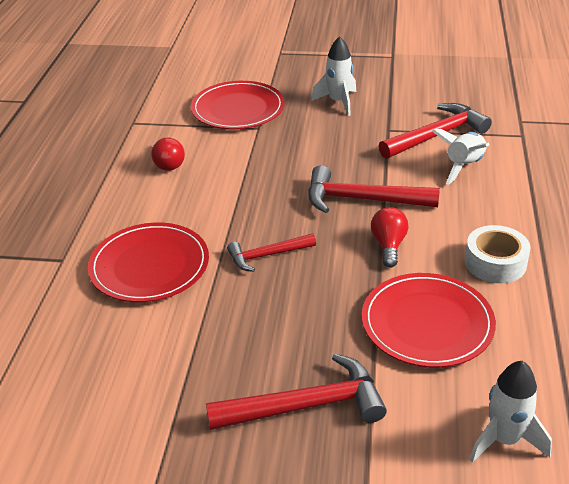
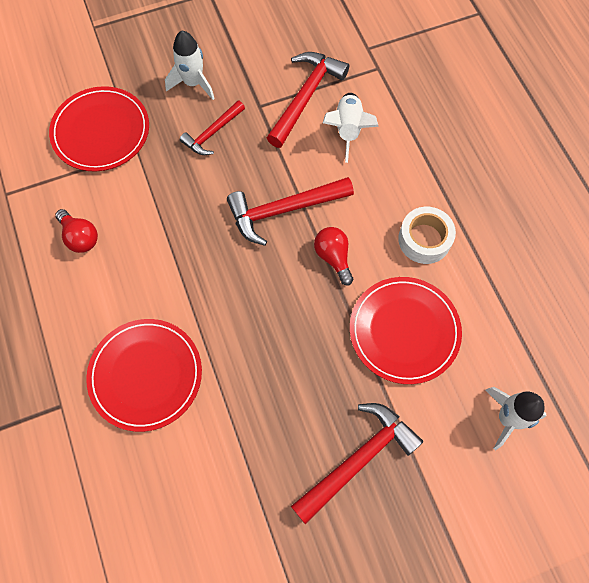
camera: 30 degrees left, 30 degrees up
(267, 255) = (240, 315): red hammer -> red hammer (212, 133)

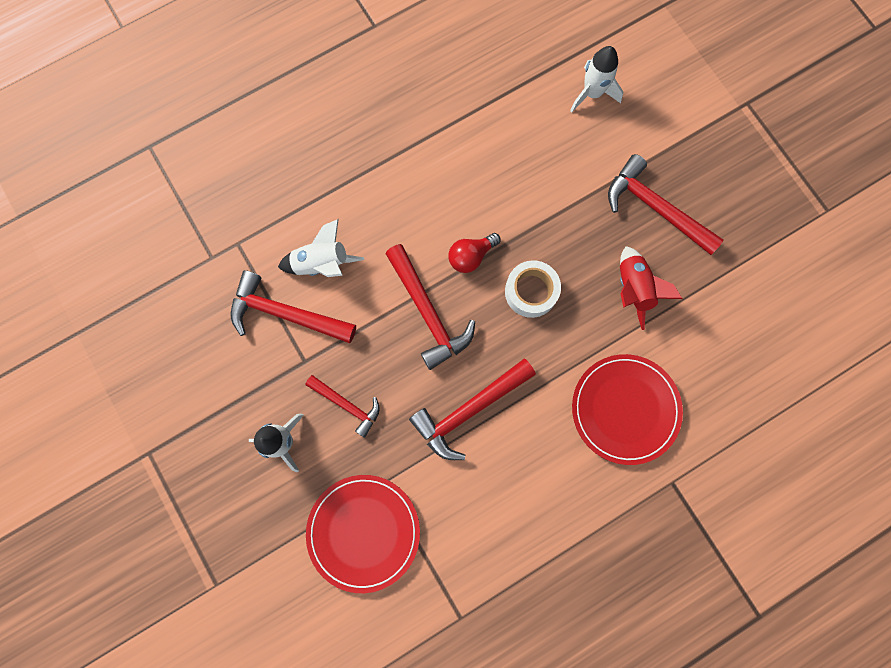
camera: 100 degrees left, 10 degrees up
(80, 237) = (497, 516): red light bulb -> none
(182, 230) = (469, 410): none -> red hammer
(269, 412) = (633, 289): none -> red rocket
(404, 331) = (532, 184): red plate -> none
(424, 239) = (436, 175): white tape -> white tape (531, 291)

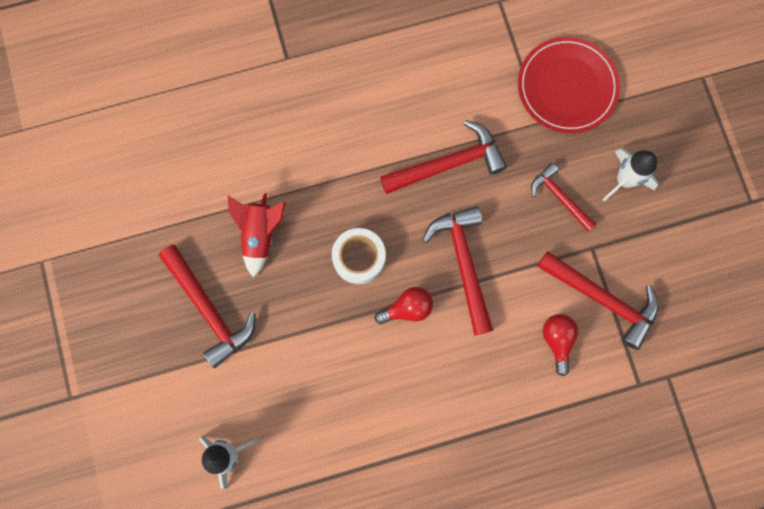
camera: 165 degrees left, 0 degrees up
(322, 263) = (557, 340): white rocket -> red light bulb
(625, 409) = (306, 128): red plate -> none

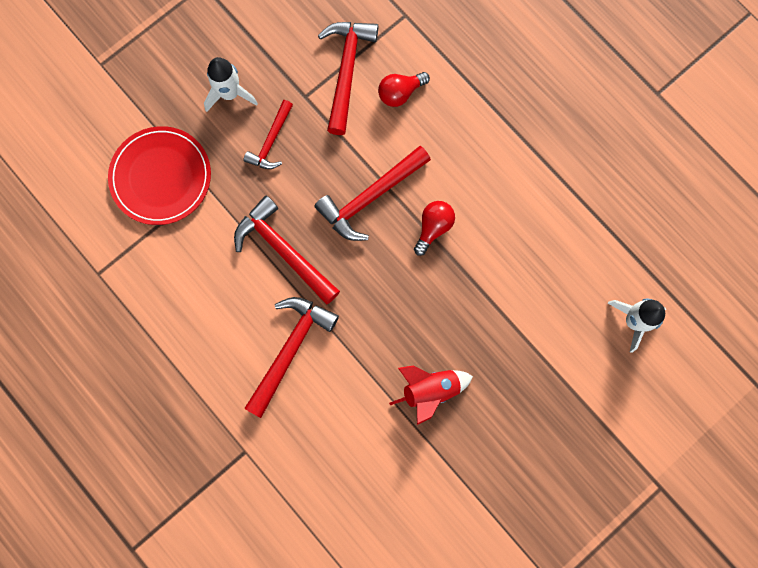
camera: 115 degrees left, 0 degrees up
(209, 309) = (520, 402): red hammer -> red hammer (290, 349)
(359, 258) = (409, 290): white tape -> none
(407, 308) = (433, 227): red light bulb -> red light bulb turned 75 degrees clockwise

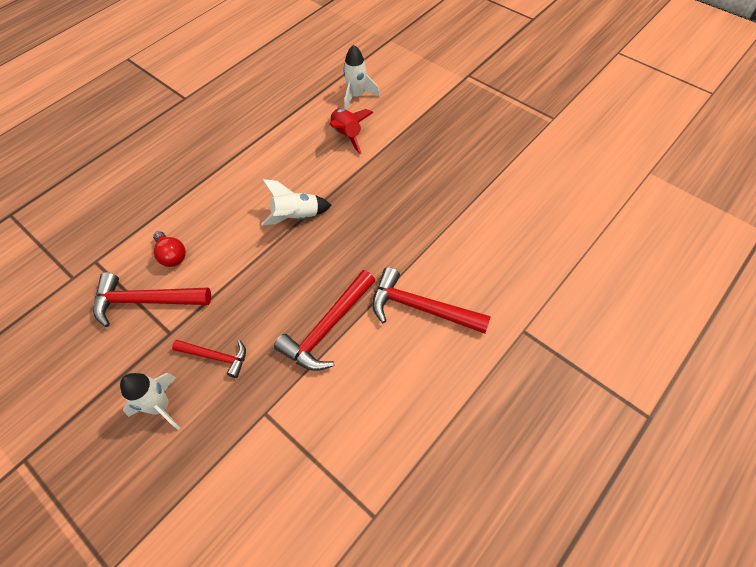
camera: 95 degrees left, 20 degrees down
(161, 177) = (255, 464): red plate -> none
(370, 197) = (272, 265): red hammer -> none
(430, 390) = (433, 203): red rocket -> red rocket (347, 135)
(433, 227) = (296, 217): red light bulb -> white rocket

